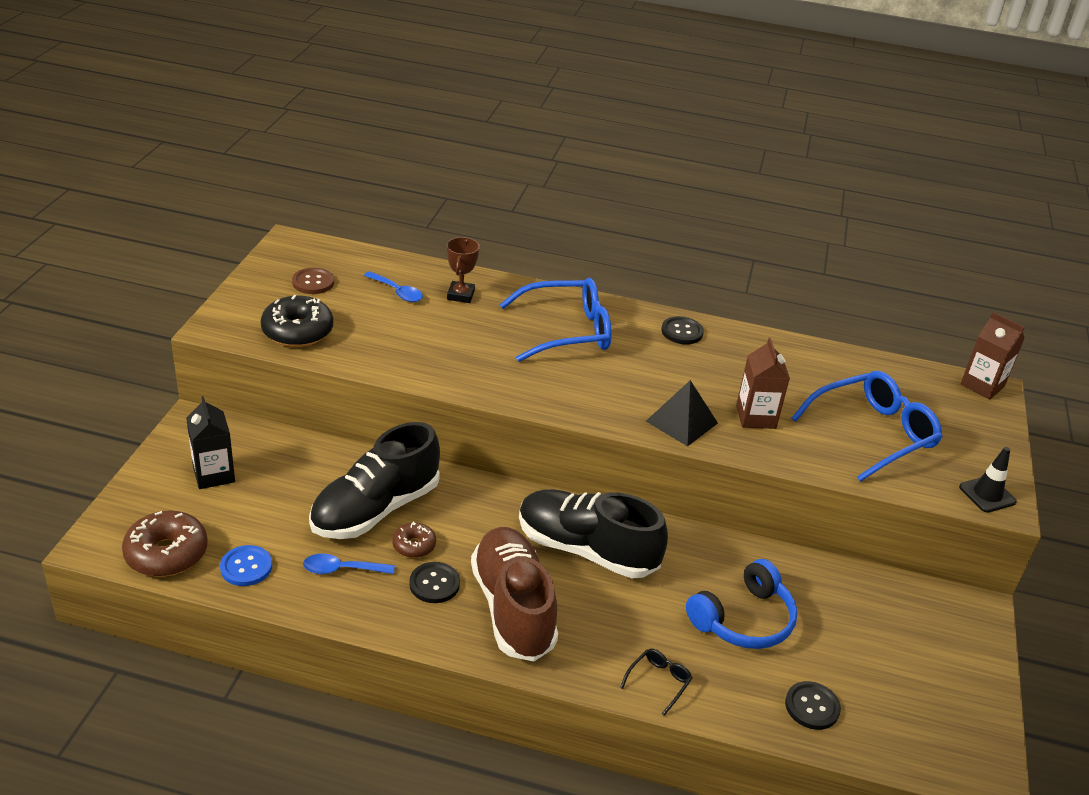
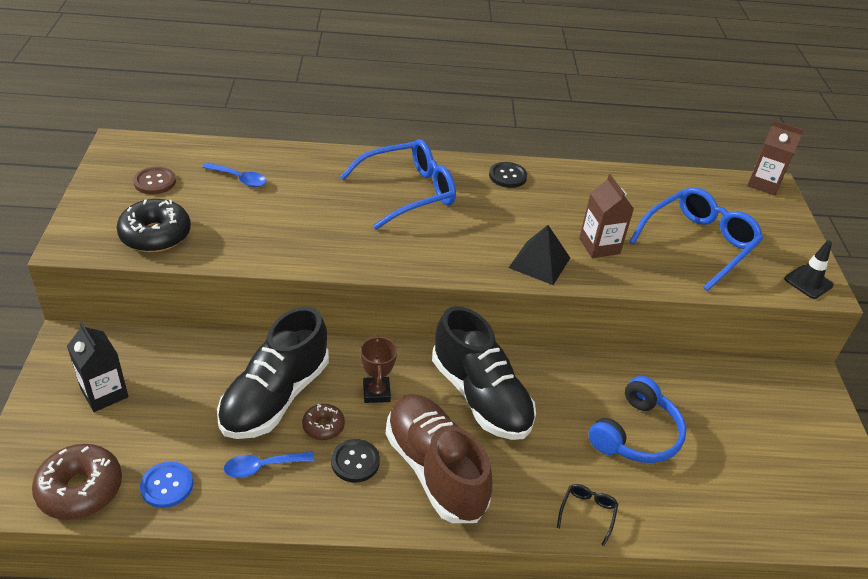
camera: 15 degrees left, 5 degrees up
(460, 295) = (300, 172): brown trophy -> brown trophy (376, 392)
(586, 550) = (480, 396): black shoe -> black shoe turned 135 degrees counterclockwise
(812, 707) = (721, 505): black button -> none

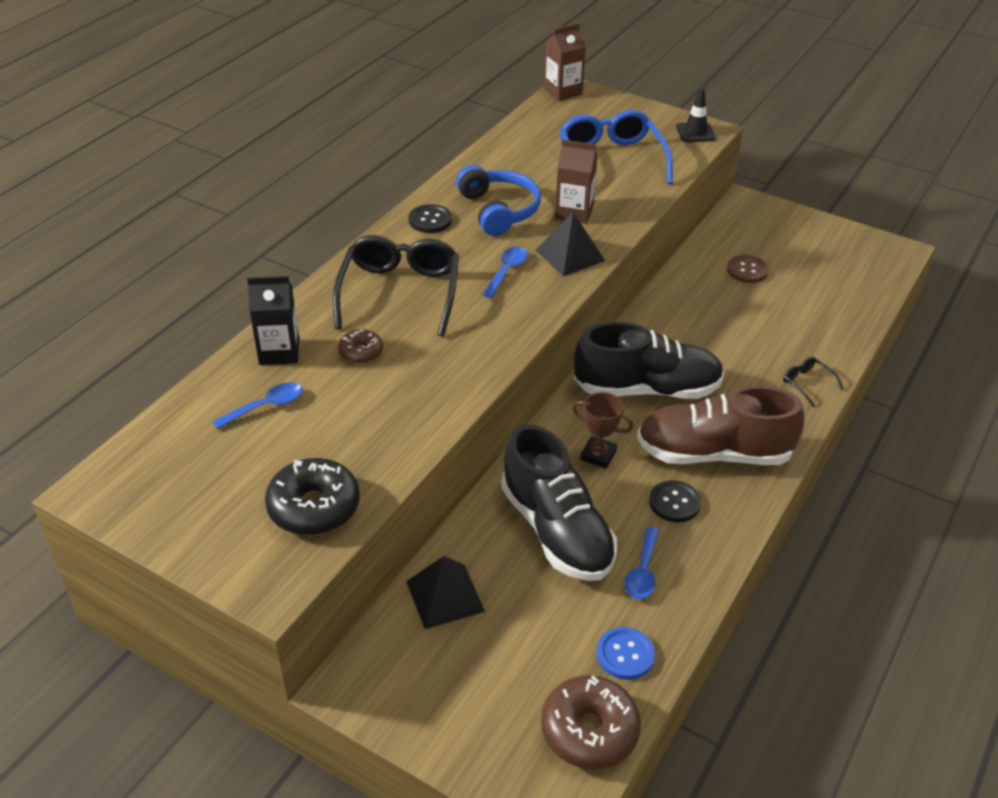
camera: 55 degrees left, 0 degrees up
(104, 393) = (458, 673): black carton -> black carton (279, 352)
(155, 182) = (207, 479): brown button -> brown button (747, 270)
(173, 359) = (445, 596): none -> black pyramid
(323, 426) = (618, 509): brown donut -> brown donut (361, 352)
(408, 192) = (399, 293): blue glasses -> black glasses
(484, 235) = (506, 271): none -> blue spoon
(636, 434) = (744, 319): blue headphones -> blue headphones (498, 210)

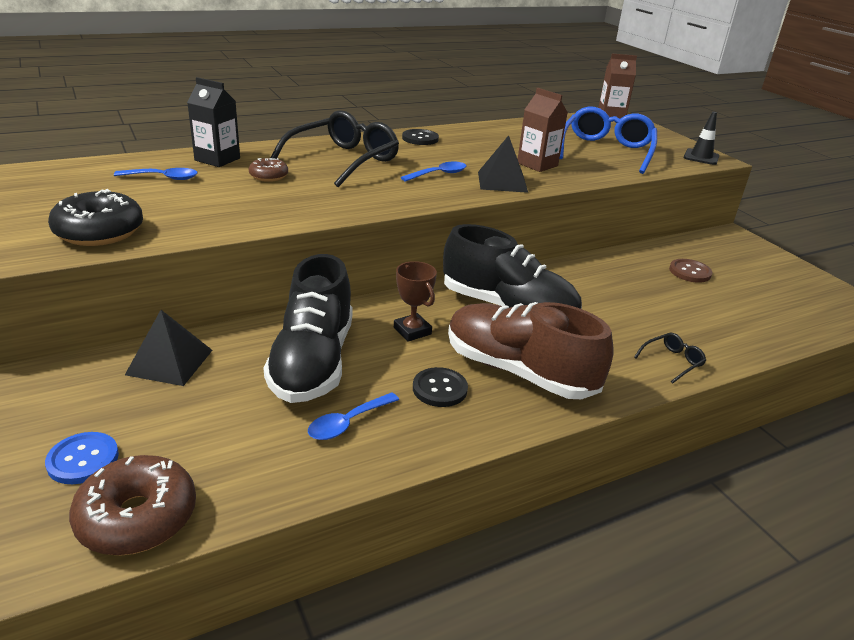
camera: 30 degrees right, 10 degrees down
(498, 210) = (478, 148): blue headphones -> none
(625, 654) = (250, 476): blue button -> blue button (83, 459)
(807, 383) = (672, 361): black glasses -> black glasses turned 60 degrees clockwise

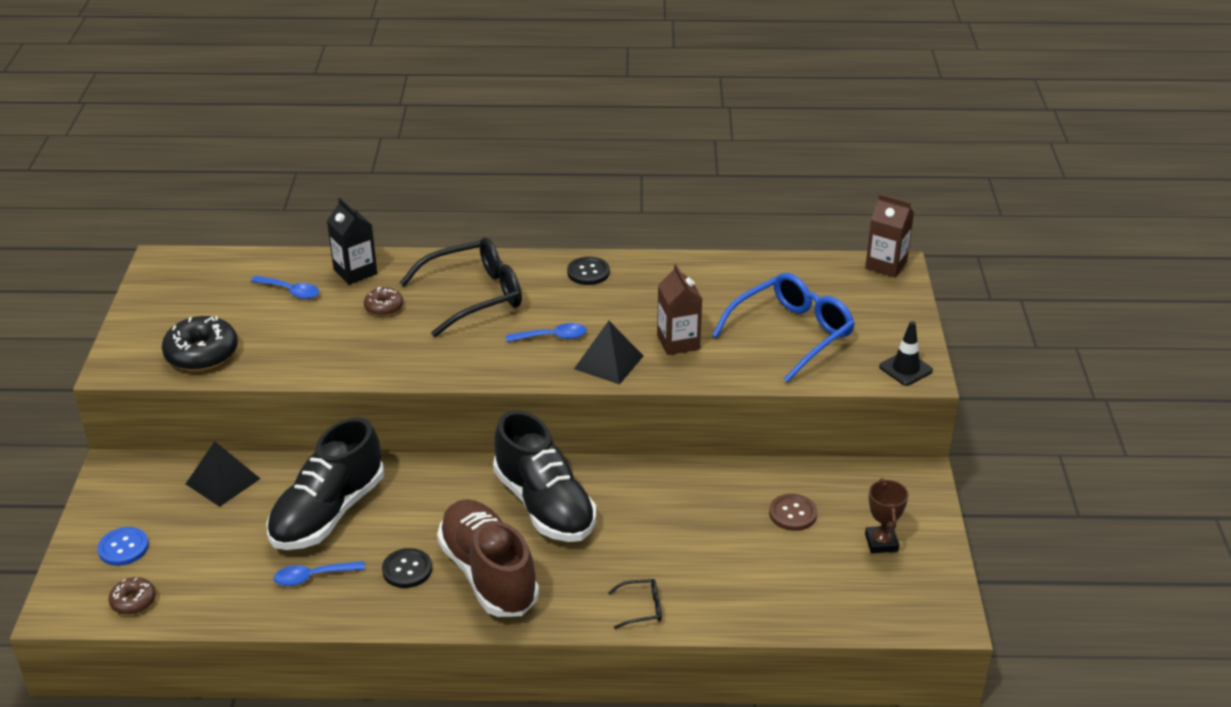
camera: 30 degrees right, 5 degrees up
(137, 517) = (133, 601): brown donut -> brown donut, size x0.55
(412, 331) = (434, 505): brown trophy -> brown trophy (881, 542)

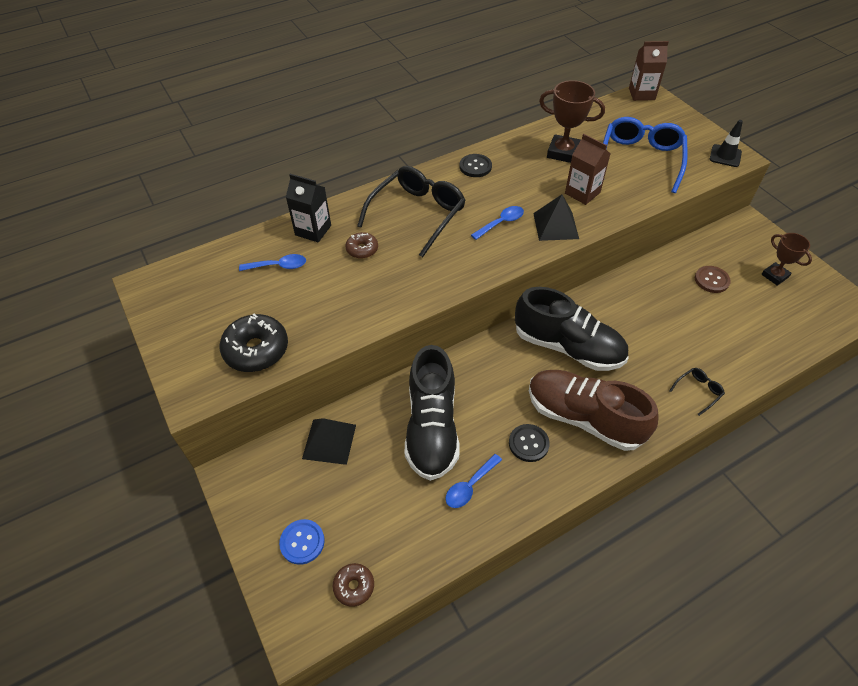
camera: 30 degrees left, 15 degrees up
(706, 293) = (563, 152): none -> brown trophy

